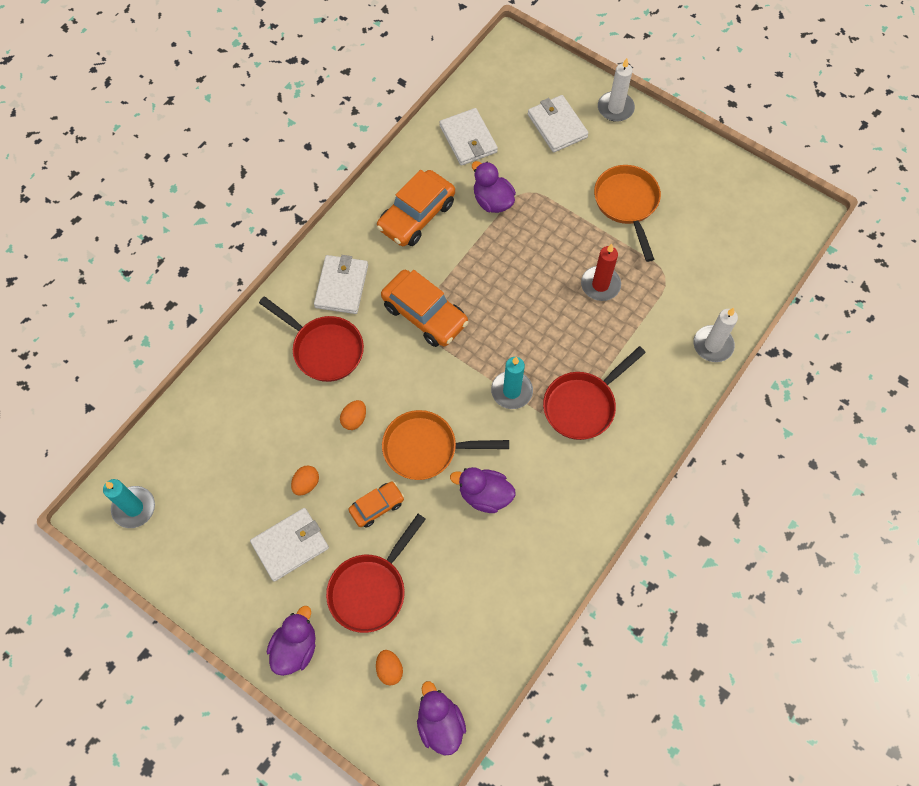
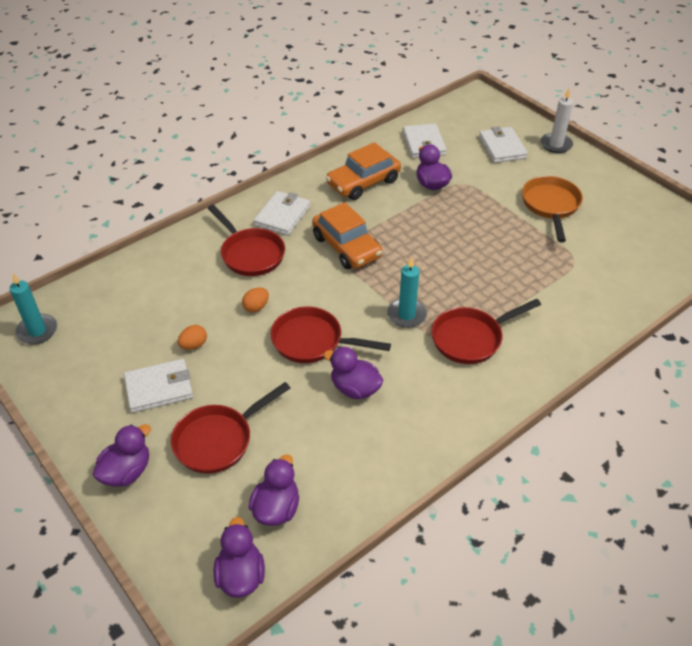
camera: 15 degrees right, 20 degrees down
(377, 506) = (250, 375): orange car -> none
(389, 669) = (209, 512): orange egg -> none
(426, 448) = (312, 341): orange pan -> red pan
(450, 647) = (276, 508): none -> purple duck
(600, 285) = (511, 255): red candle -> none
(713, 345) = (609, 318): white candle -> none

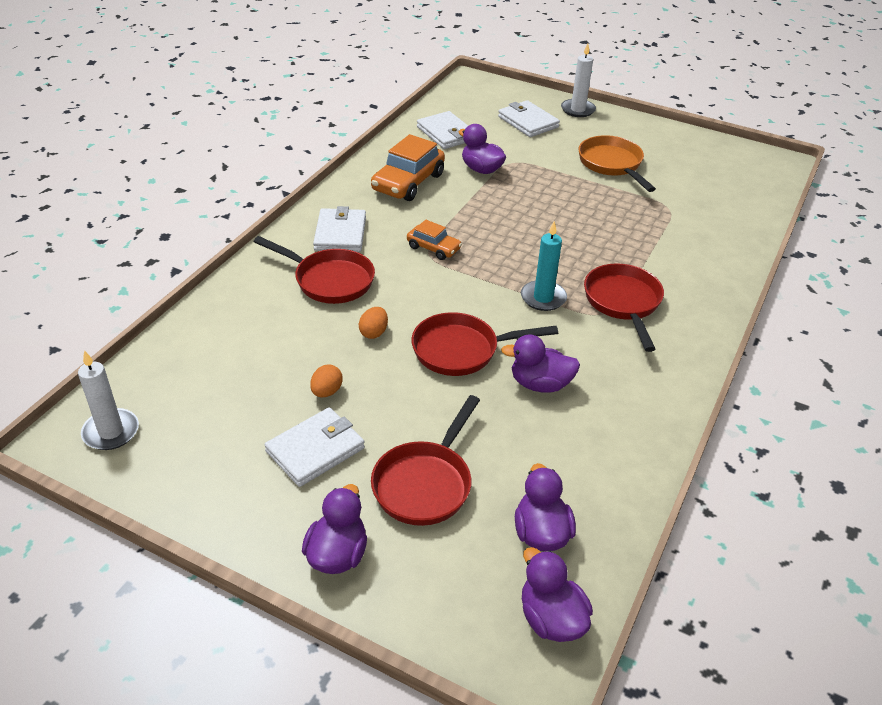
camera: 25 degrees left, 5 degrees down
(37, 331) = (111, 432): turquoise candle -> white candle
(346, 247) = (433, 248): orange car -> orange car, size x0.57
(471, 338) = (623, 303): red pan -> red pan turned 135 degrees clockwise

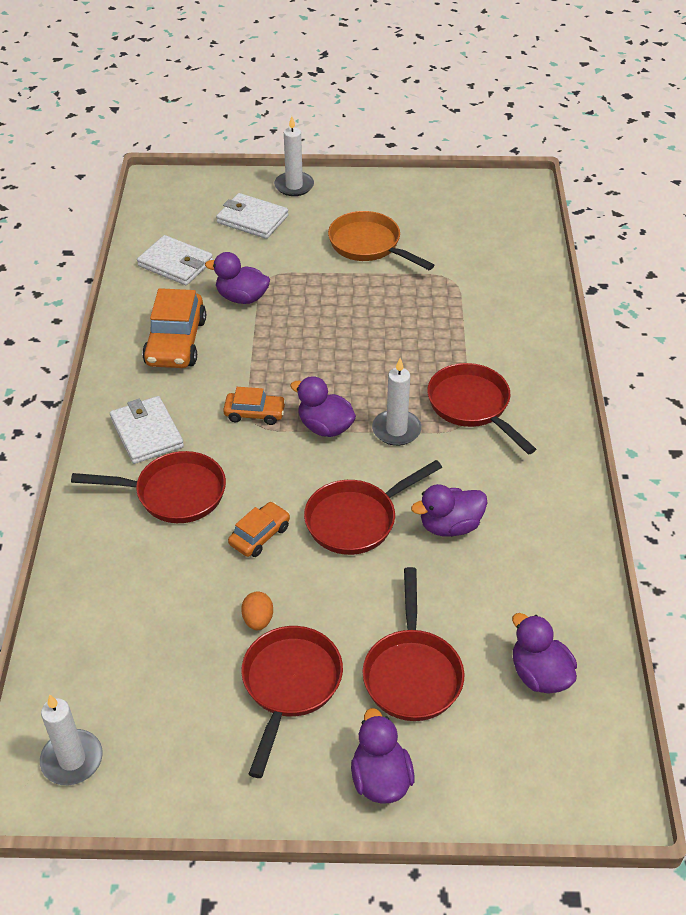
camera: 25 degrees left, 5 degrees up
(315, 450) = (290, 685): white wallet -> red pan
(374, 332) = (260, 535): orange egg -> orange car
(543, 298) = (396, 430): turquoise candle -> white candle
(551, 619) = (594, 749): purple duck -> purple duck (325, 427)

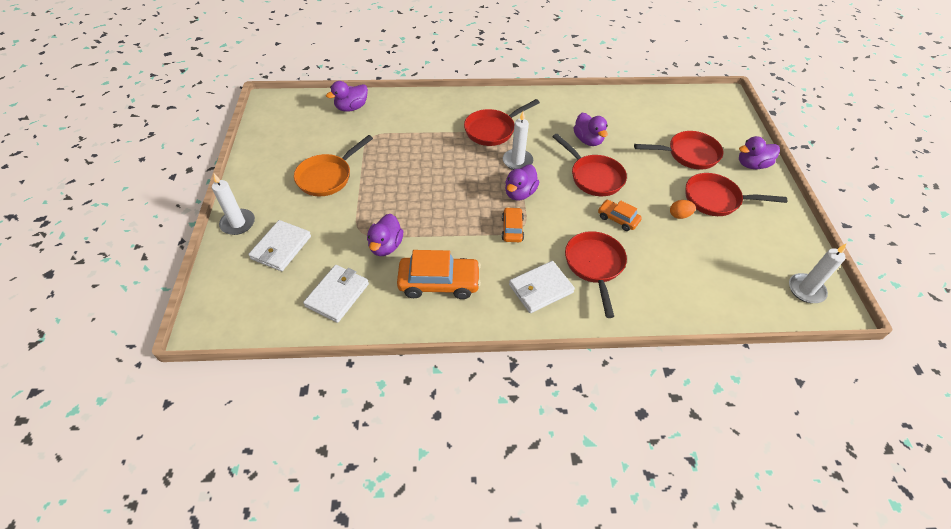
camera: 95 degrees left, 5 degrees up
(539, 674) = (671, 113): purple duck -> purple duck (351, 107)

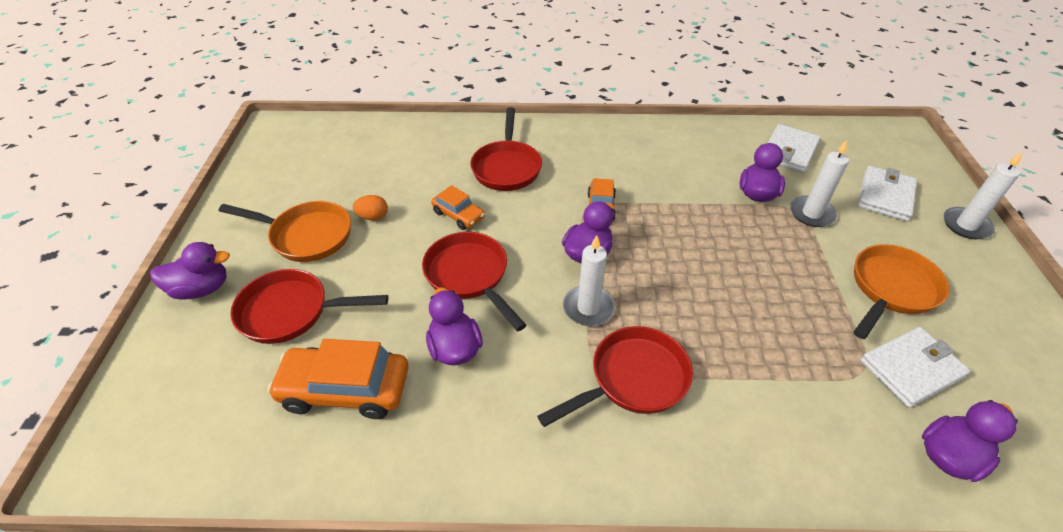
camera: 175 degrees left, 5 degrees down
(439, 283) = (683, 158): orange car -> orange car (345, 389)
(540, 288) = (572, 150): white wallet -> white wallet (911, 369)
(716, 199) = (306, 236): red pan -> orange pan
(806, 290) = (288, 140): white candle -> white candle (811, 213)

